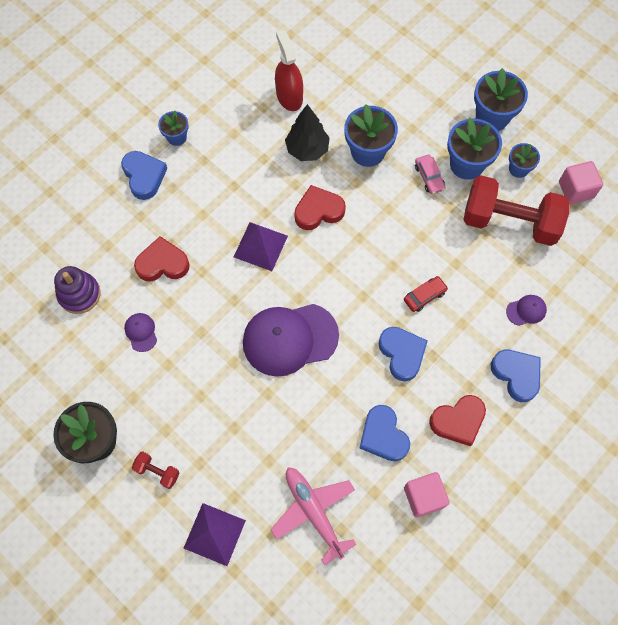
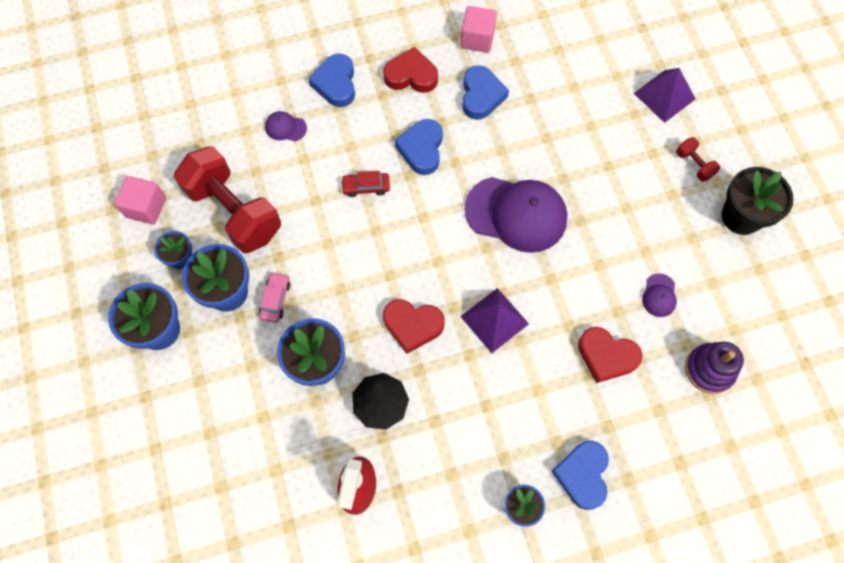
camera: 150 degrees left, 0 degrees up
(314, 512) = (573, 71): pink plane -> none

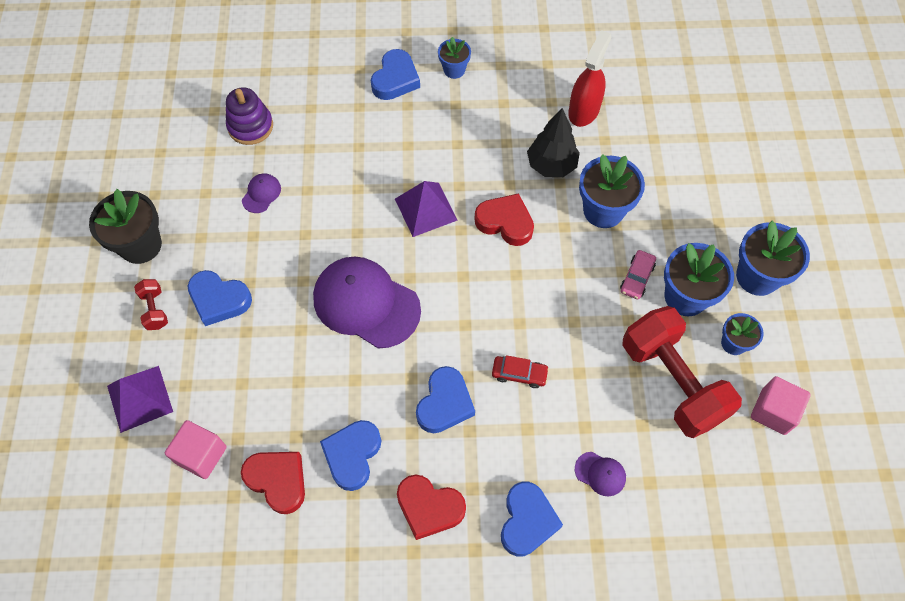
camera: 165 degrees left, 5 degrees down
(477, 39) = (328, 541): pink cube -> pink cube (201, 455)
(606, 356) = (335, 156): red heart -> red heart (278, 481)
(644, 186) = (219, 300): none -> blue heart

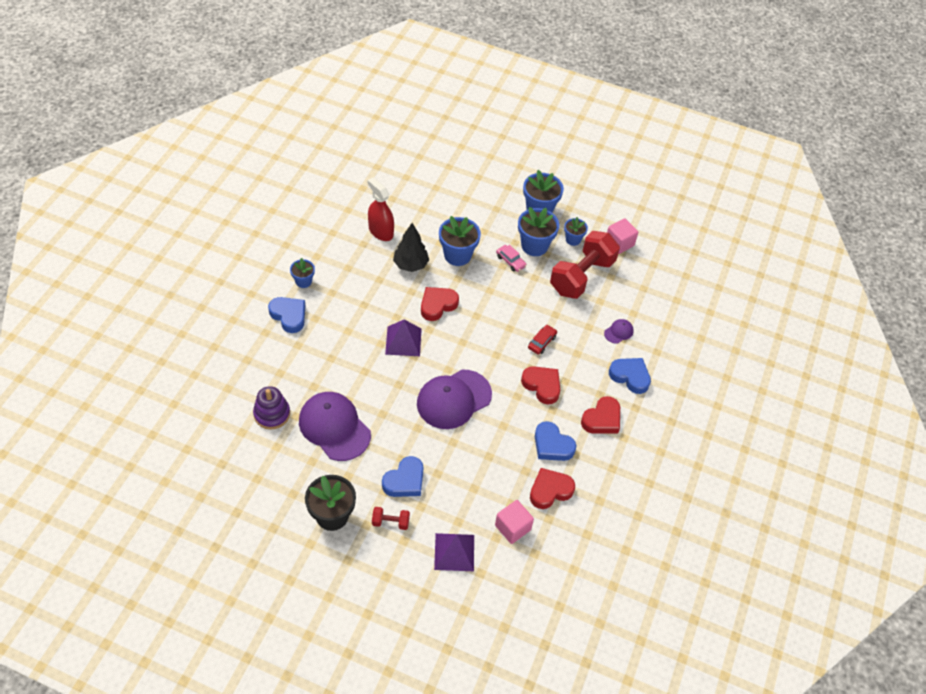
camera: 70 degrees left, 10 degrees down
(261, 194) = (334, 427): purple cap -> purple cap, size x2.34
(444, 403) = (542, 386): blue heart -> red heart
(672, 382) = (582, 276): red dumbbell -> red dumbbell turned 45 degrees counterclockwise

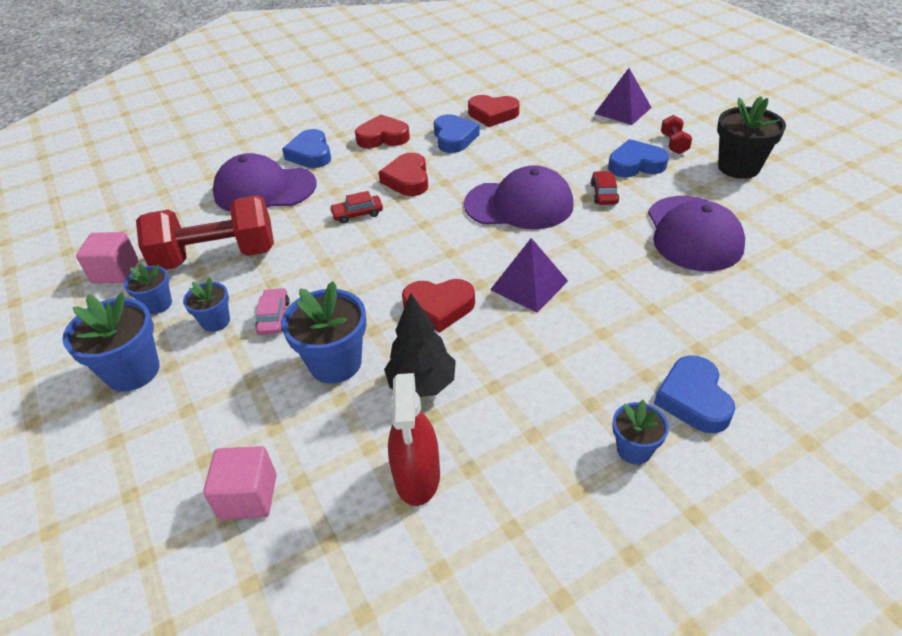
camera: 135 degrees left, 10 degrees down
(272, 414) = (780, 278): purple stacking toy -> none
(390, 522) = (674, 144): red dumbbell -> red dumbbell turned 45 degrees clockwise
(408, 437) = (604, 193): none -> red car
(512, 527) = (553, 106): pink cube -> pink cube (248, 496)
(534, 246) = (216, 321): blue flower pot -> blue flower pot, size x0.58
(618, 332) = (264, 189): purple cap -> purple cap, size x2.34

